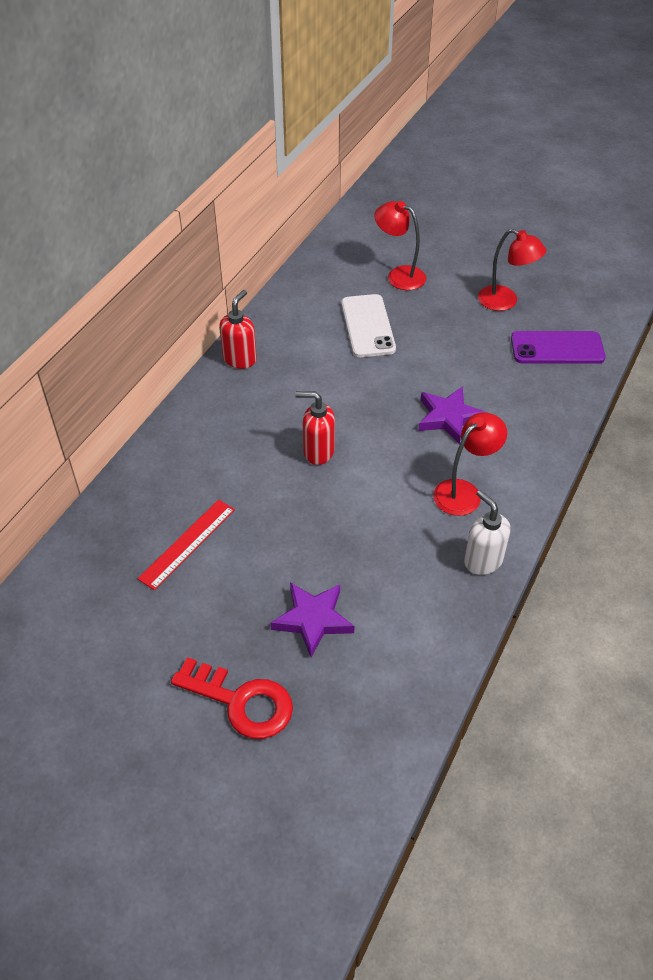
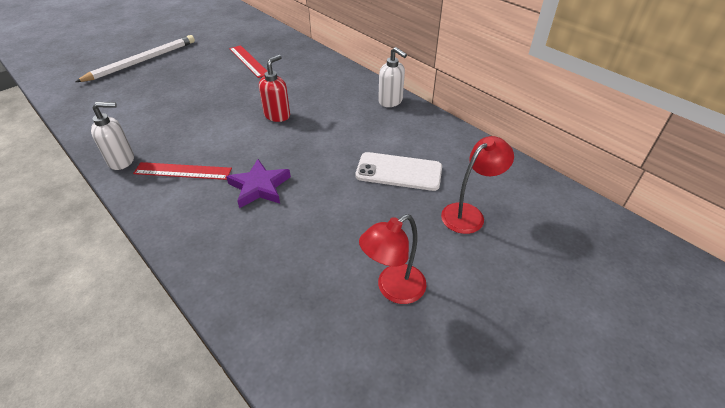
camera: 110 degrees right, 5 degrees down
(240, 359) = (390, 101): red soap dispenser -> white soap dispenser
(241, 702) = (142, 61): red key -> white pencil
(313, 620) = (159, 88): purple star -> none
(464, 492) = (183, 171): red lamp -> red ruler
(557, 348) = (293, 305): purple phone -> none

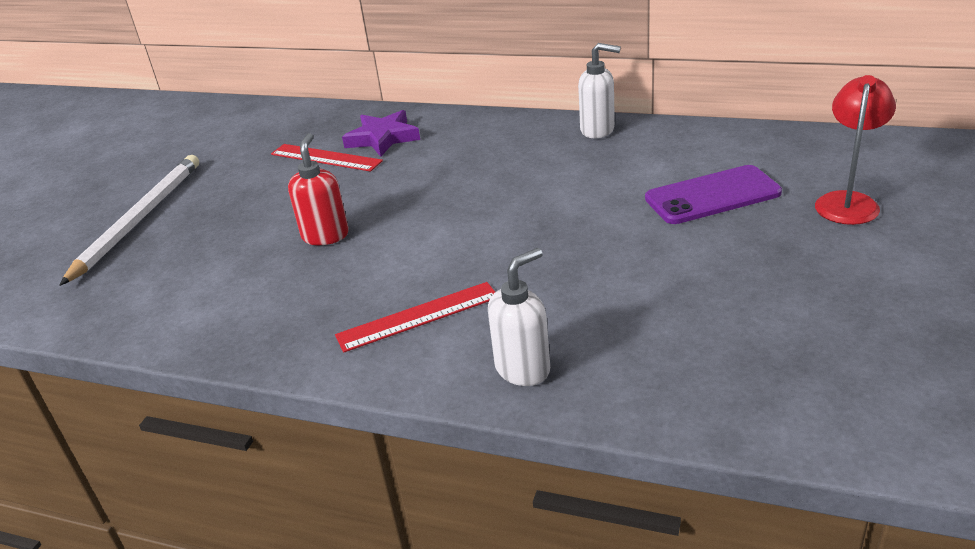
camera: 25 degrees left, 10 degrees down
(122, 161) = (299, 346): white soap dispenser -> white soap dispenser (523, 369)
(259, 187) = (557, 285): purple star -> purple star (383, 138)
(277, 115) = (465, 201): red soap dispenser -> red soap dispenser (325, 235)
(393, 289) = (869, 307): red lamp -> none
(399, 172) = (712, 196): white phone -> purple phone

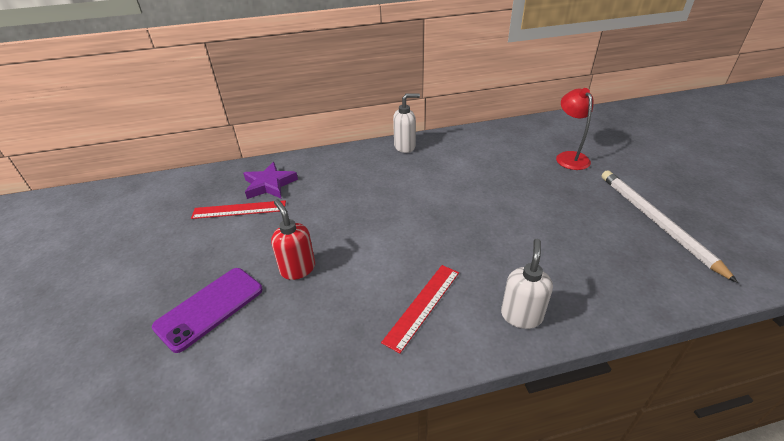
camera: 35 degrees left, 5 degrees up
(139, 219) = (118, 307): white pencil -> white pencil (656, 222)
(712, 196) = (505, 171): purple phone -> purple phone (210, 308)

